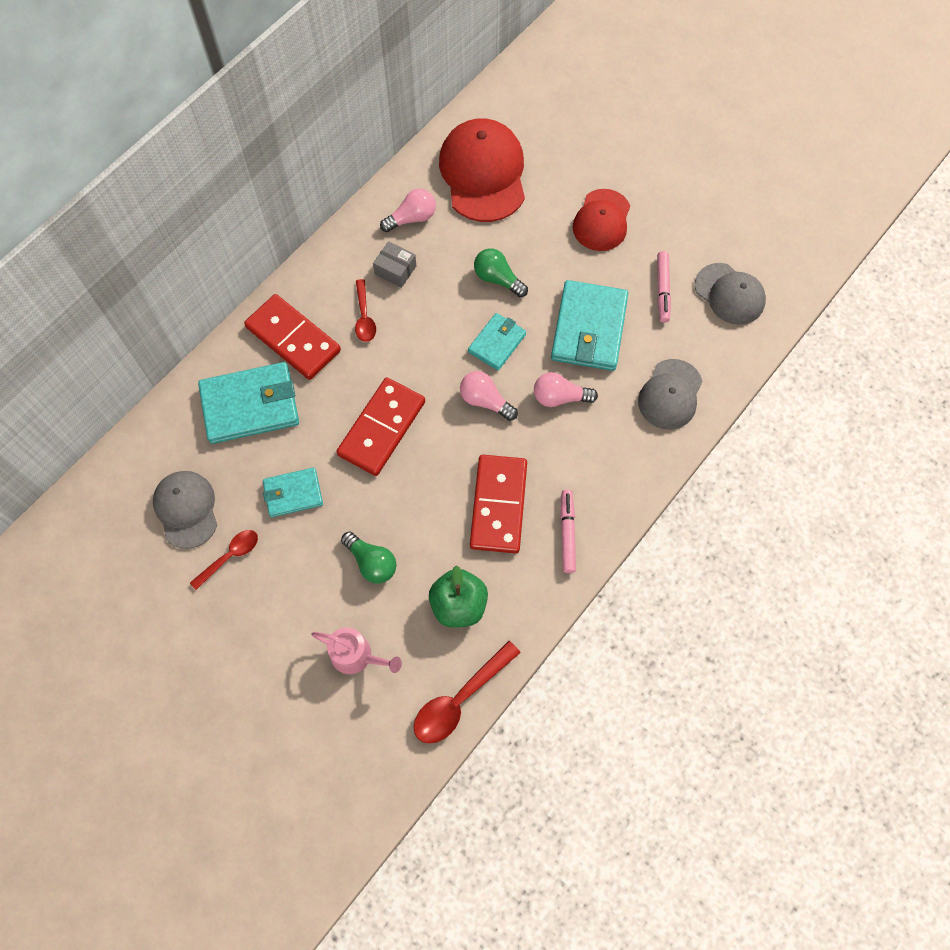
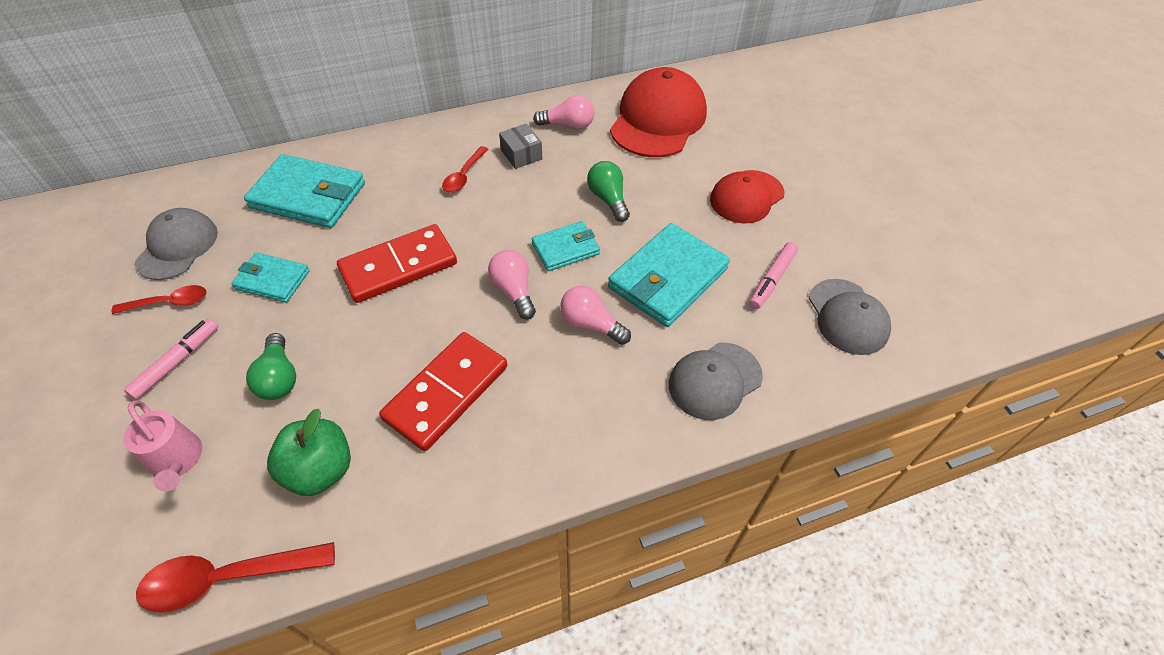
camera: 30 degrees right, 15 degrees down
(293, 339) = (390, 165): red domino -> none
(567, 533) = (494, 462): pink marker -> pink marker (177, 362)

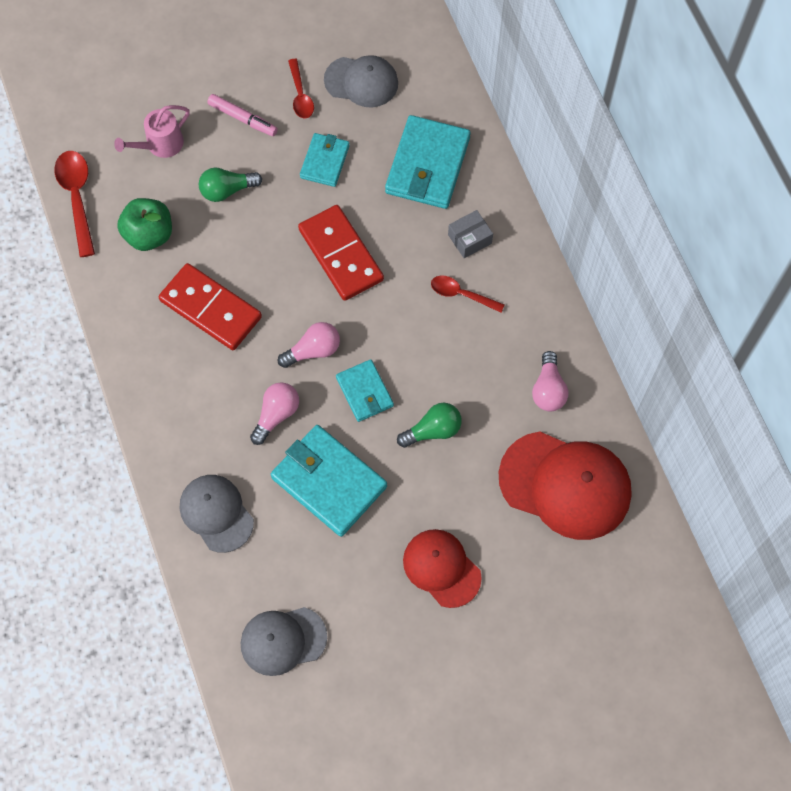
camera: 90 degrees right, 15 degrees up
(521, 154) = (497, 345): grey box -> grey box (469, 239)
(772, 280) = (327, 577): pink marker -> none

